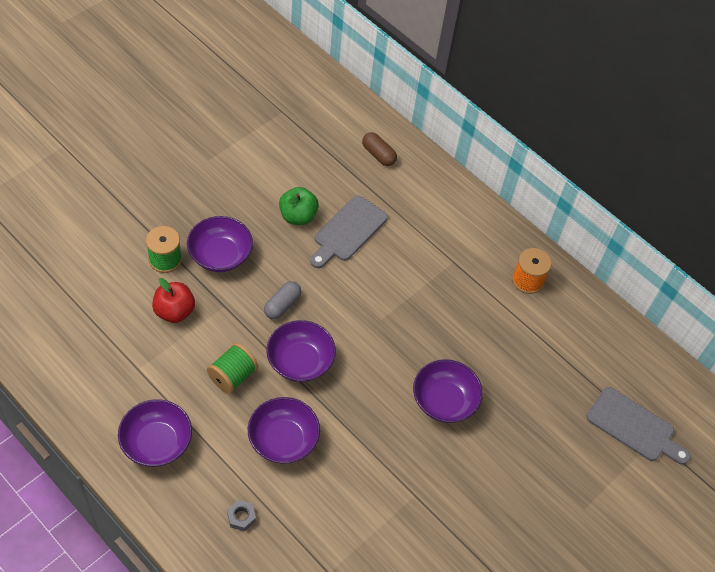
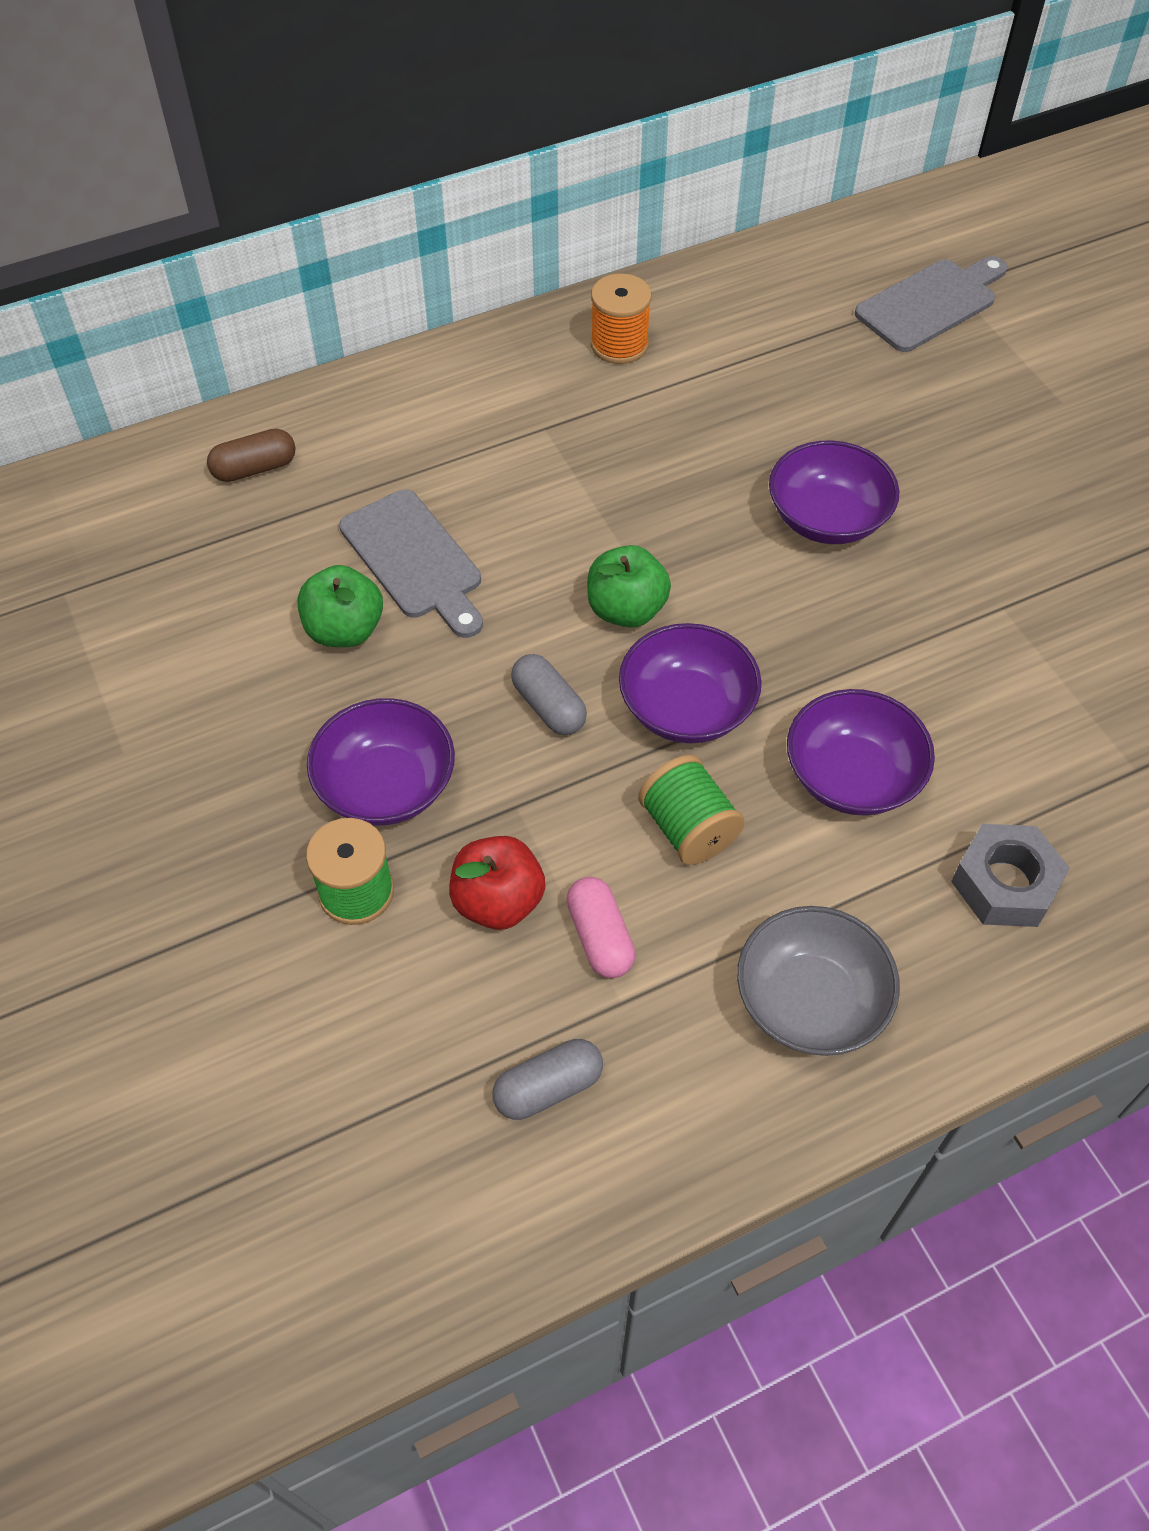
camera: 65 degrees left, 0 degrees up
(92, 351) = (548, 1088): none -> grey capsule
(157, 443) = (810, 1001): purple bowl -> grey bowl
(167, 354) = (600, 937): none -> pink capsule
(241, 517) = (1005, 884): grey nut -> grey nut, size x1.78
(350, 323) = (626, 610): none -> green apple

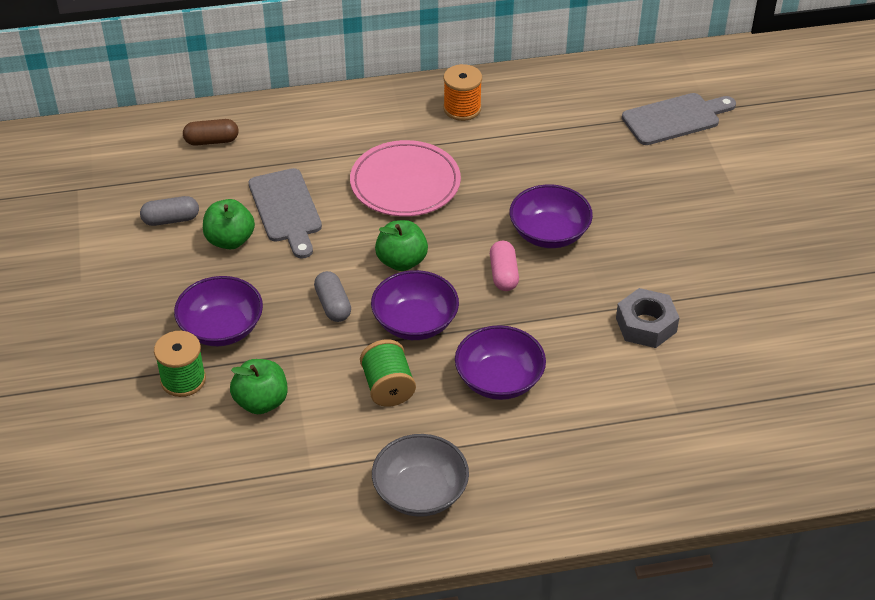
camera: 15 degrees right, 10 degrees down
(498, 901) = (261, 402): red apple -> green apple
(548, 1088) = (251, 502): grey capsule -> grey capsule (171, 220)
(581, 480) = (405, 183): none -> pink plate
(600, 937) = (312, 433): pink capsule -> pink capsule (503, 274)
(1005, 884) = (566, 457): grey nut -> grey nut (646, 325)

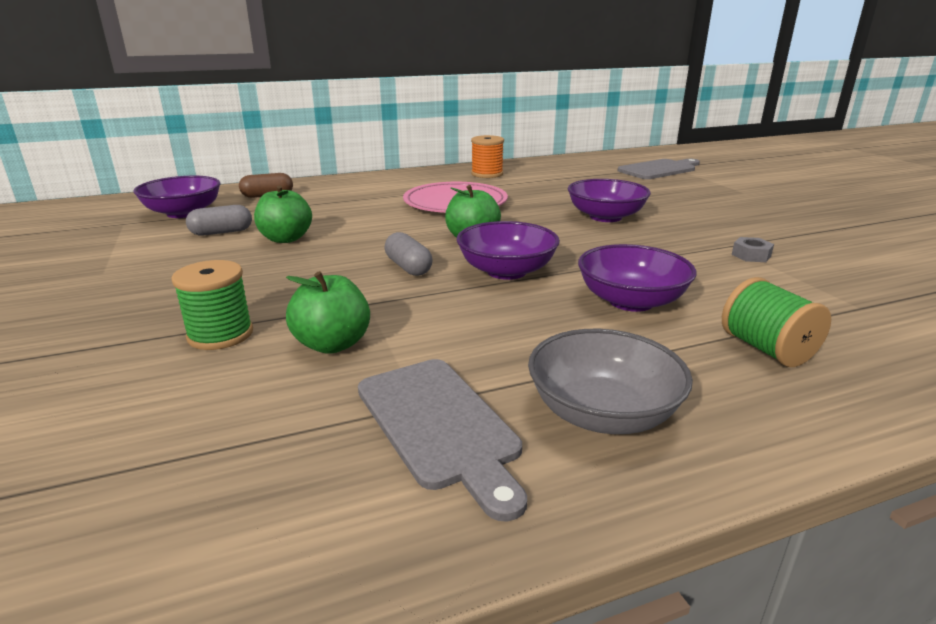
camera: 10 degrees left, 20 degrees down
(221, 328) = (276, 291): purple bowl -> purple bowl (184, 213)
(286, 209) = (344, 221): grey cutting board -> grey cutting board (440, 425)
(388, 387) = (499, 318): green spool -> green spool (766, 349)
(503, 274) = (580, 238): pink capsule -> none
(646, 325) = (751, 255): grey nut -> grey nut, size x0.56

